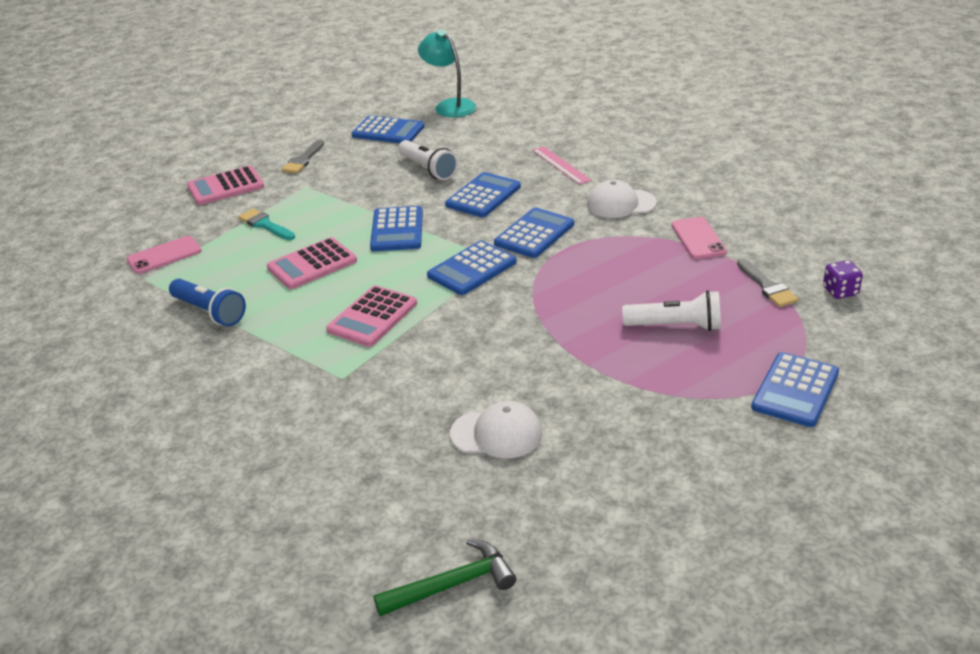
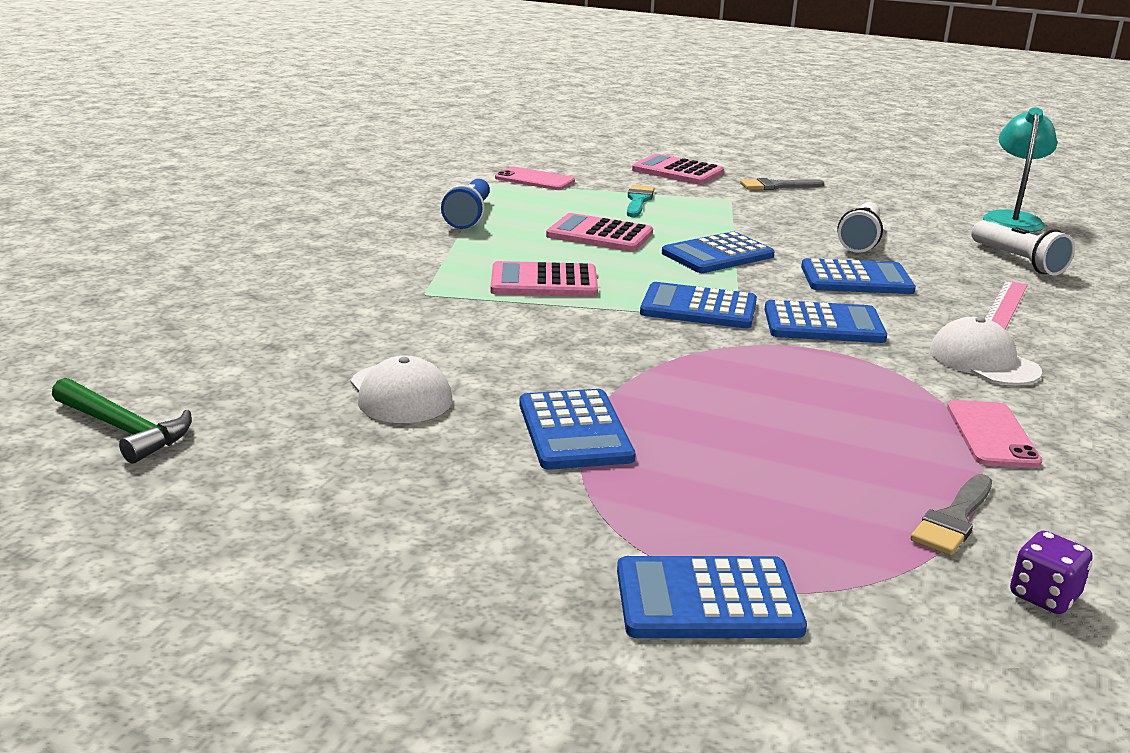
camera: 55 degrees right, 10 degrees down
(388, 131) = (900, 205): blue calculator -> blue calculator (575, 431)
(675, 326) = (749, 462): white flashlight -> white flashlight (1018, 261)
(698, 238) = (991, 435): pink phone -> pink phone turned 45 degrees counterclockwise

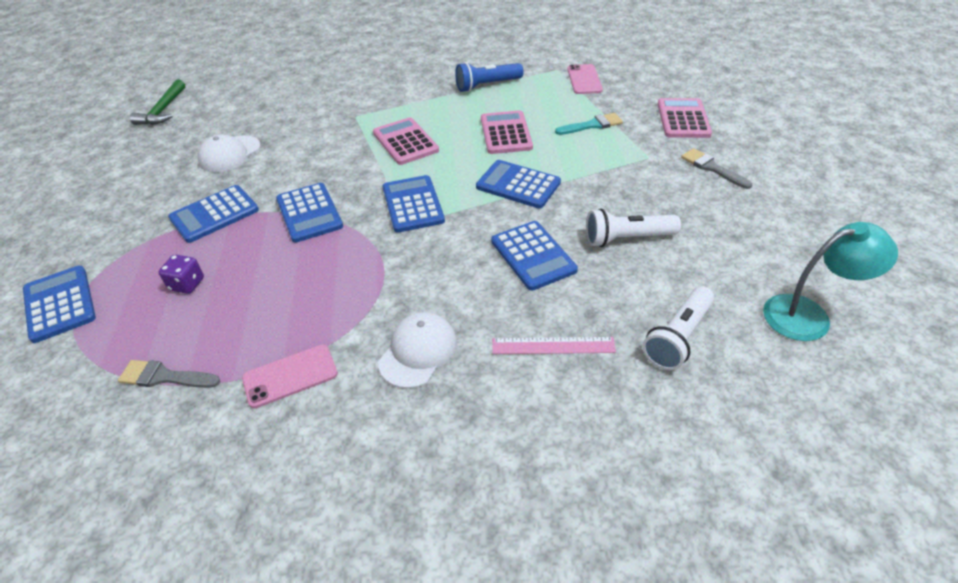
camera: 65 degrees right, 20 degrees up
(823, 324) = (427, 261): blue calculator -> blue calculator (309, 213)
(1044, 596) = (84, 431): purple dice -> purple dice (187, 284)

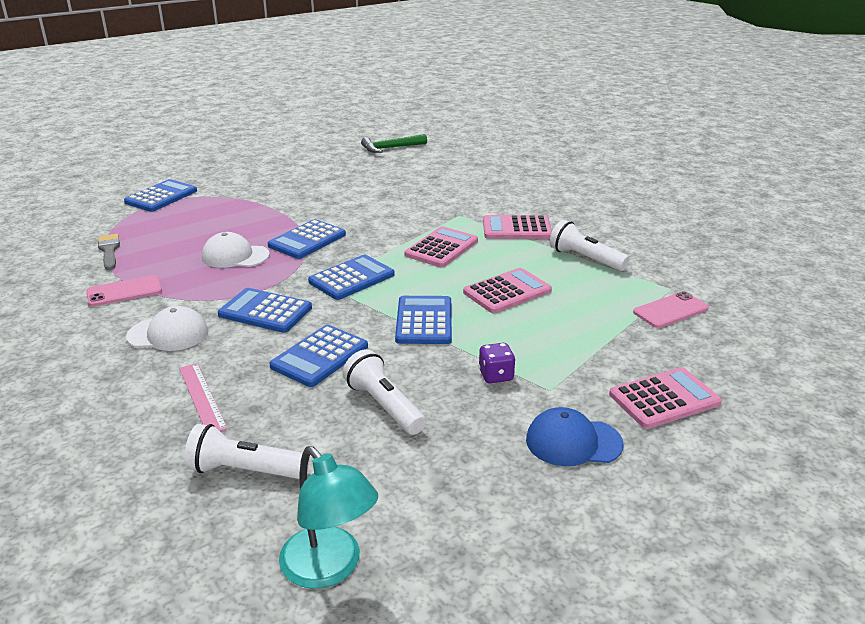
camera: 60 degrees right, 15 degrees down
(187, 284) = (199, 226): purple dice -> purple dice (496, 375)
(214, 214) = (280, 208): blue calculator -> blue calculator (265, 311)
(230, 154) = (357, 188): white cap -> white cap (235, 256)
(290, 376) = (124, 291): pink phone -> pink phone turned 60 degrees counterclockwise
(410, 97) = (516, 228): none -> pink calculator
(487, 85) = (585, 259): blue flashlight -> white flashlight
(592, 125) = (578, 338): turquoise brush -> none
(712, 168) = (573, 442): grey brush -> blue cap

